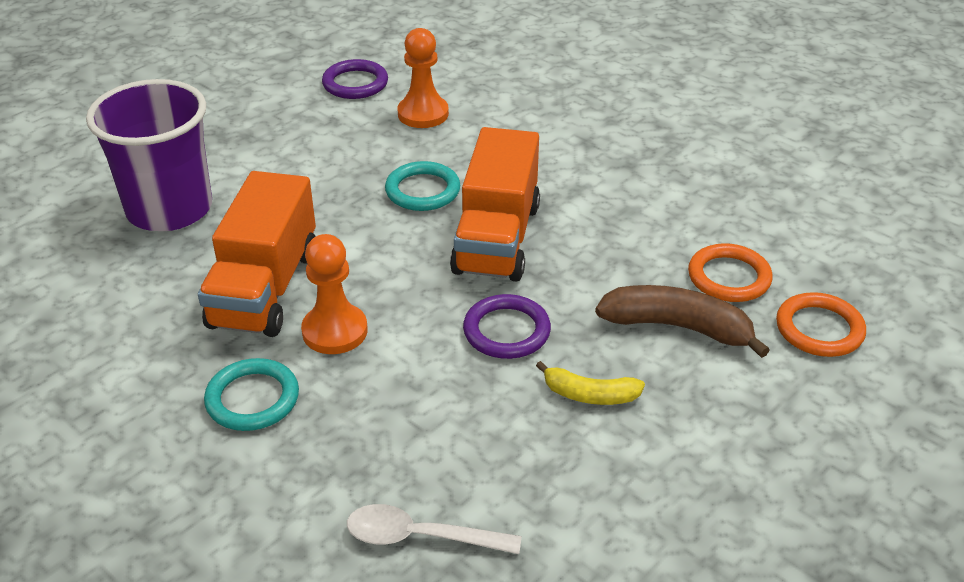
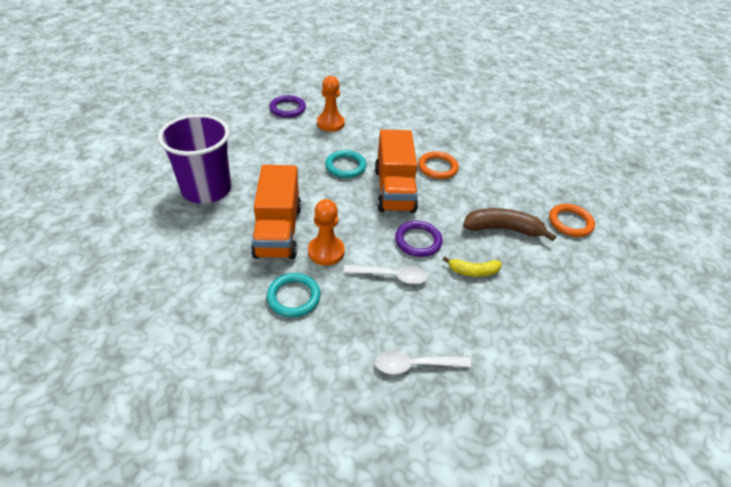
camera: 15 degrees left, 5 degrees up
(434, 385) = (391, 276): none -> white spoon
(729, 277) = (517, 199): orange ring -> orange ring (437, 167)

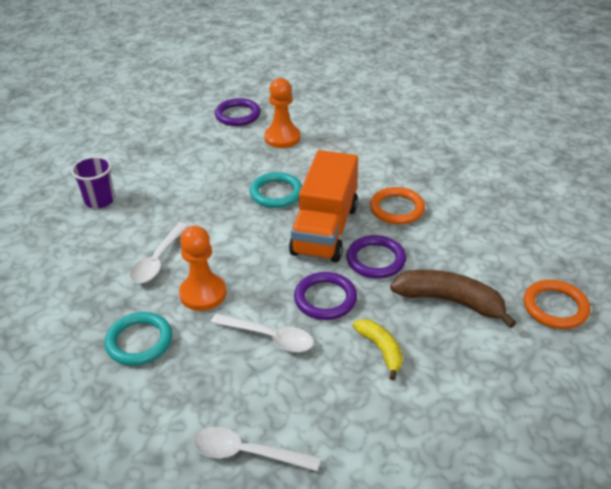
camera: 20 degrees right, 5 degrees down
(206, 189) = (99, 200): purple cup -> purple cup, size x0.50
(278, 231) = (158, 260): orange truck -> white spoon
(440, 207) = (376, 260): none -> purple ring
(473, 271) = (381, 350): yellow banana -> yellow banana turned 135 degrees counterclockwise

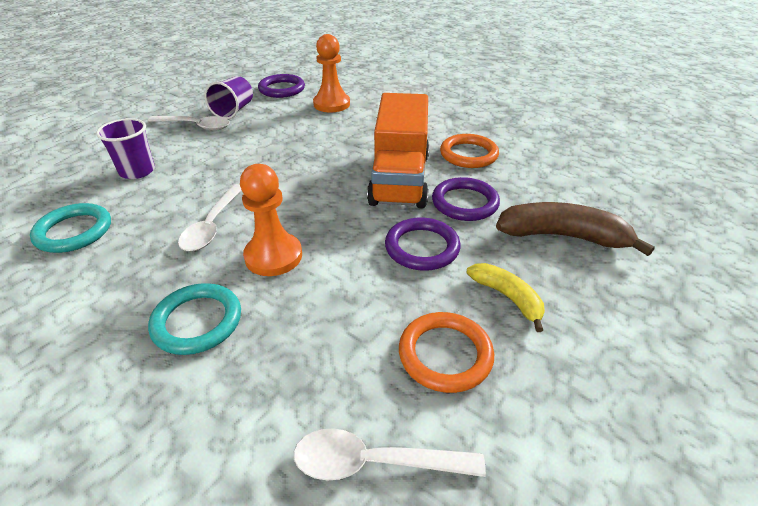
camera: 10 degrees left, 0 degrees up
(189, 139) = (234, 111): none -> purple cup
(269, 337) = (367, 298): white spoon -> white spoon (195, 126)
(276, 193) = (337, 150): turquoise ring -> turquoise ring (74, 231)
(555, 307) = (676, 231): orange ring -> orange ring (445, 354)

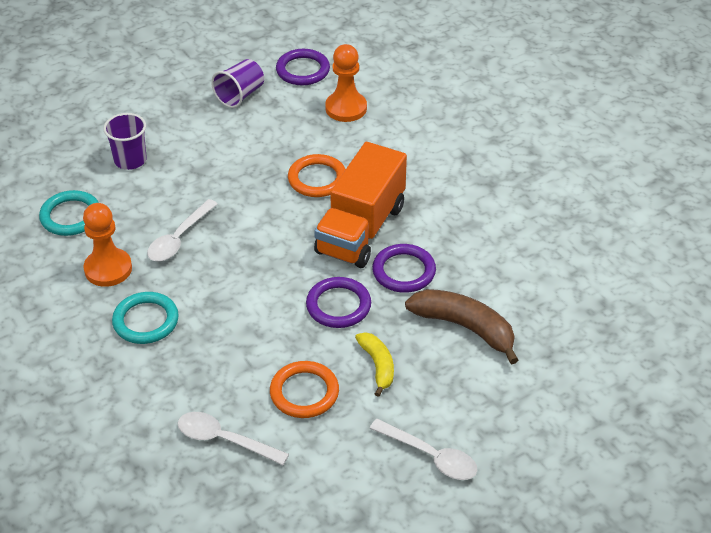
camera: 20 degrees right, 5 degrees up
(195, 126) = (196, 110): white spoon -> white spoon (430, 456)
(273, 256) = (217, 281): orange pawn -> orange pawn (108, 269)
(468, 154) = (446, 216): orange ring -> orange ring (317, 179)

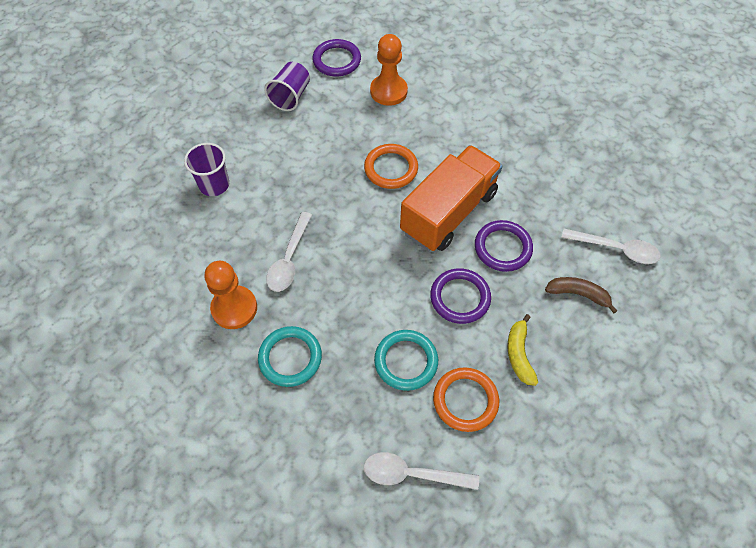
camera: 15 degrees left, 15 degrees up
(71, 216) = (178, 258): turquoise ring -> turquoise ring (406, 361)
(361, 229) = (448, 212): orange truck -> orange truck turned 150 degrees counterclockwise
(378, 366) = (519, 354): yellow banana -> yellow banana turned 150 degrees counterclockwise
(430, 456) = (603, 441): white spoon -> white spoon (616, 249)
(465, 327) = (578, 294): brown banana -> brown banana, size x0.60

